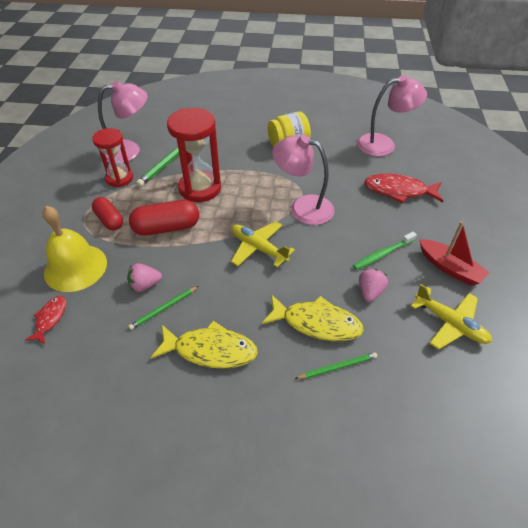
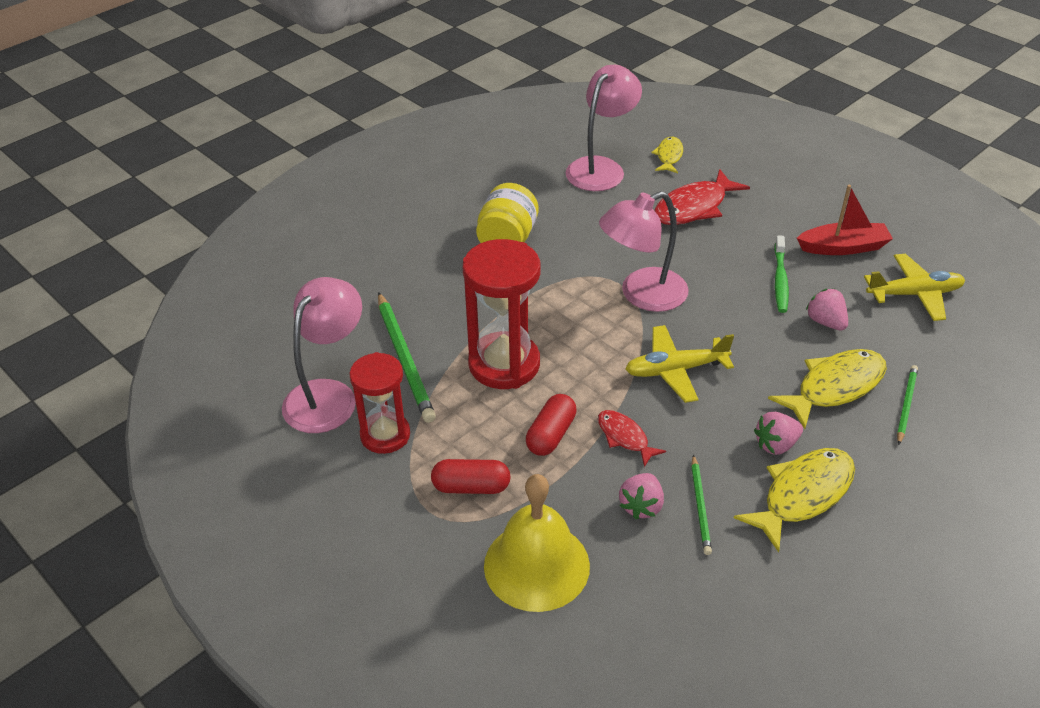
camera: 50 degrees left, 5 degrees down
(50, 318) = (615, 633): red fish -> red fish (624, 437)
(166, 228) = (551, 435): red capsule -> red capsule, size x0.66
(240, 318) = (776, 445): none -> pink strawberry
(428, 161) = (669, 156): none -> yellow fish

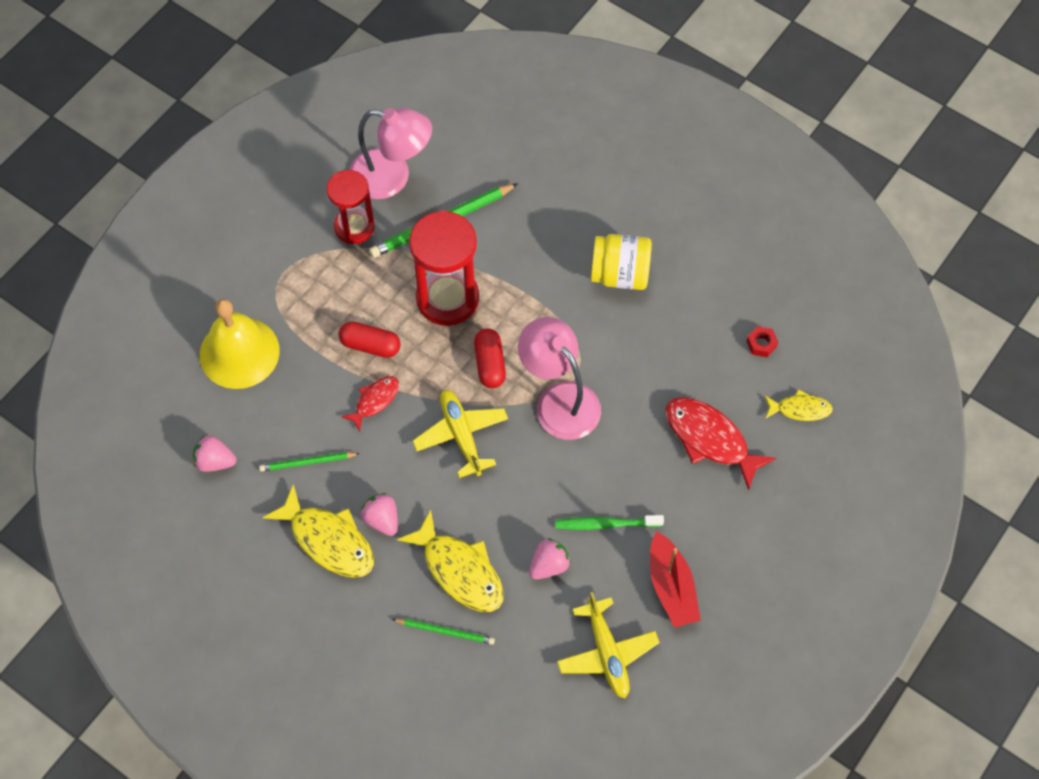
camera: 80 degrees right, 20 degrees up
(471, 487) = (309, 297): red capsule -> red capsule (490, 364)
(601, 168) = (761, 344): pink lamp -> red nut
(641, 506) = (303, 419): pink strawberry -> pink strawberry (215, 461)

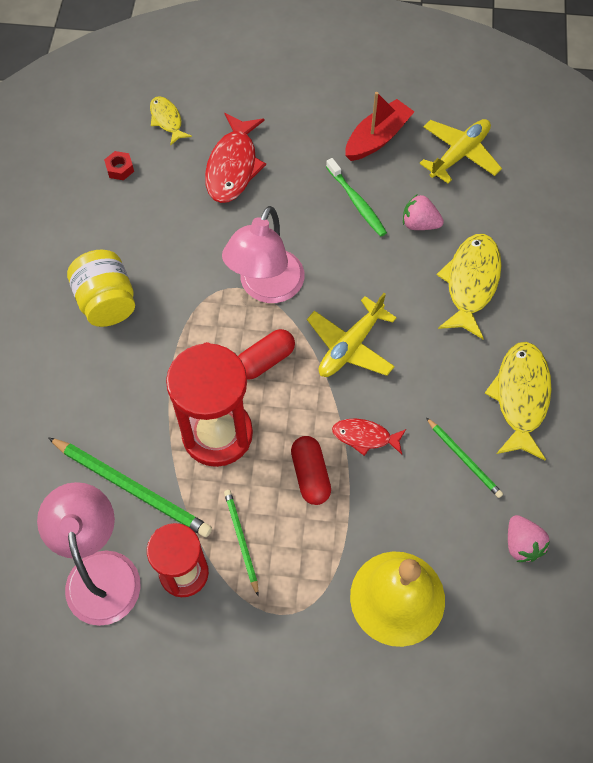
camera: 120 degrees left, 0 degrees up
(382, 519) = (471, 365): pink strawberry -> none
(445, 631) = (527, 267): green pencil -> green pencil (241, 541)

